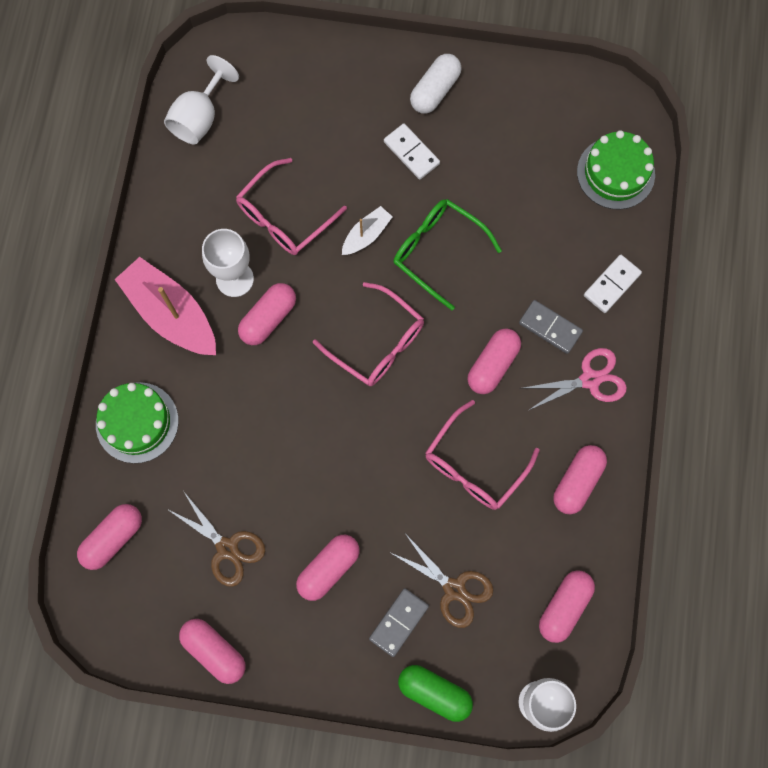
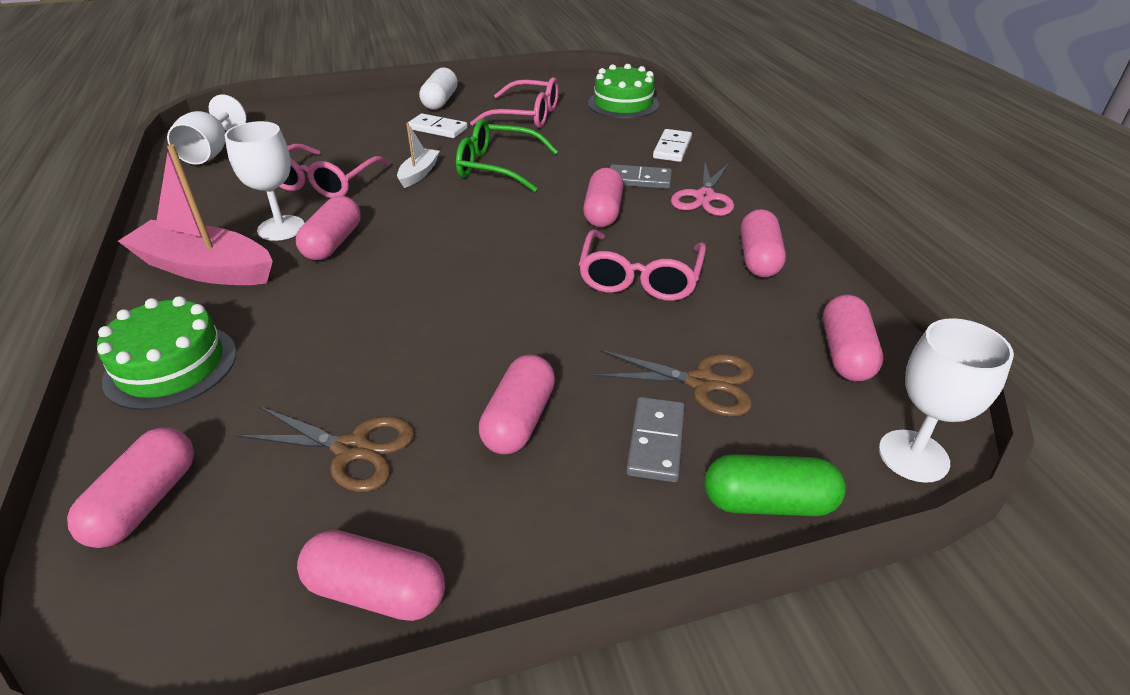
camera: 25 degrees left, 35 degrees down
(377, 343) = (470, 228): pink glasses -> pink glasses (526, 116)
(590, 379) = (704, 197): pink scissors -> pink scissors turned 150 degrees clockwise

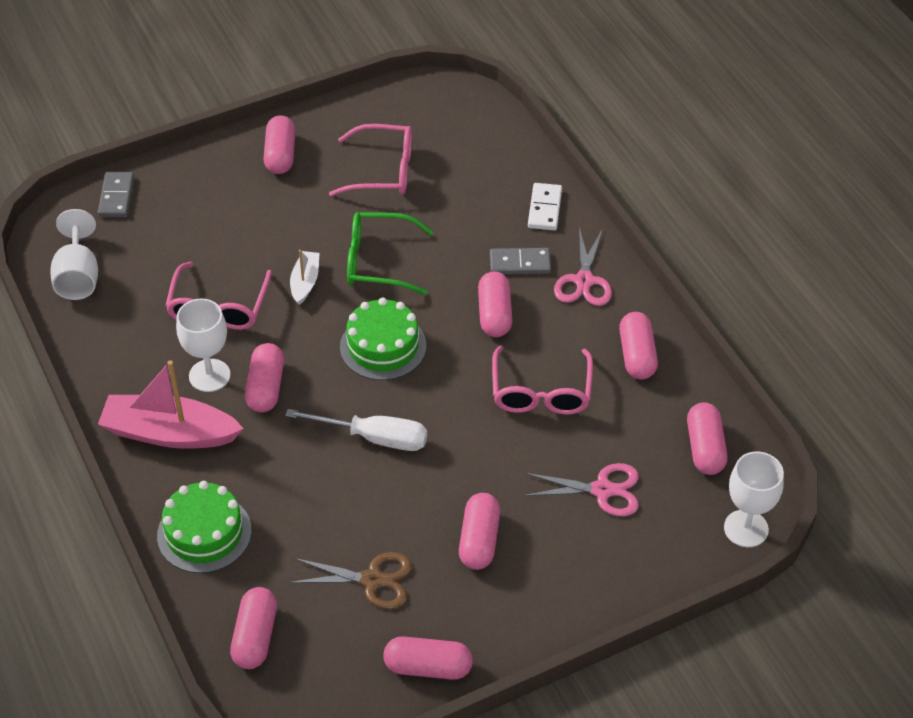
camera: 10 degrees left, 10 degrees up
(429, 297) = (374, 438): none -> white screwdriver
(437, 129) = (296, 206): white domino -> none
(440, 101) = (280, 155): white capsule -> pink capsule
(623, 104) = (482, 135): green cake -> green cake (383, 346)
(655, 441) = (576, 543): grey domino -> grey domino (116, 197)
(702, 382) = (602, 490): brown scissors -> pink scissors
(768, 502) = (652, 576): green capsule -> none

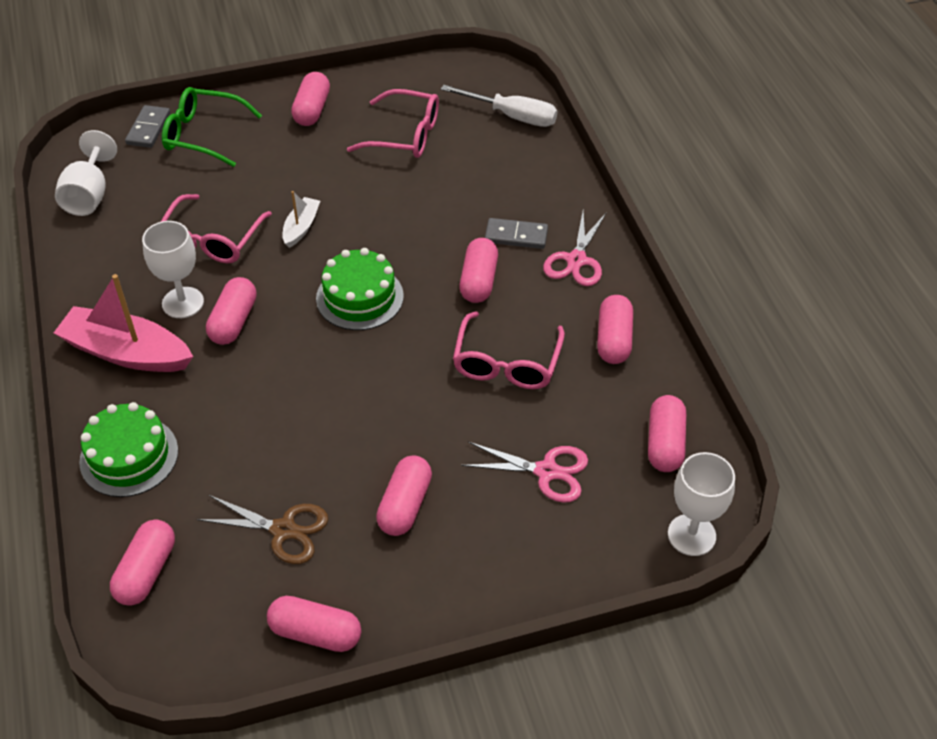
camera: 10 degrees right, 0 degrees up
(374, 438) = (326, 385): white screwdriver -> white screwdriver (512, 116)
(378, 262) = (377, 217): green glasses -> green glasses (203, 135)
(544, 209) = (553, 188): white domino -> none

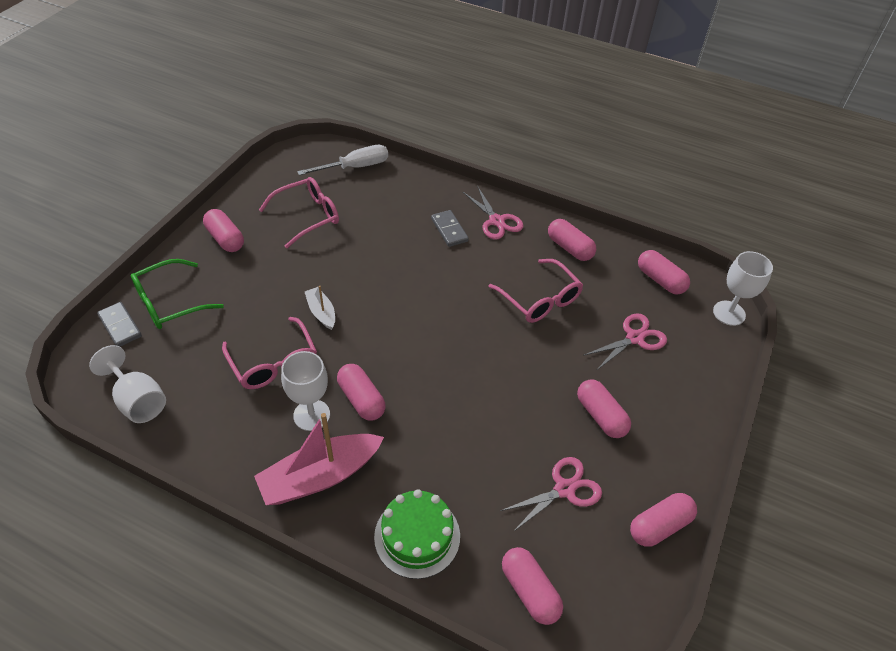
camera: 50 degrees left, 0 degrees up
(283, 530) = (564, 489): brown scissors -> pink scissors
(359, 297) = (415, 326): green cake -> none
(478, 281) = (465, 268): pink capsule -> none
(516, 236) = (449, 230): grey domino -> grey domino turned 75 degrees counterclockwise

